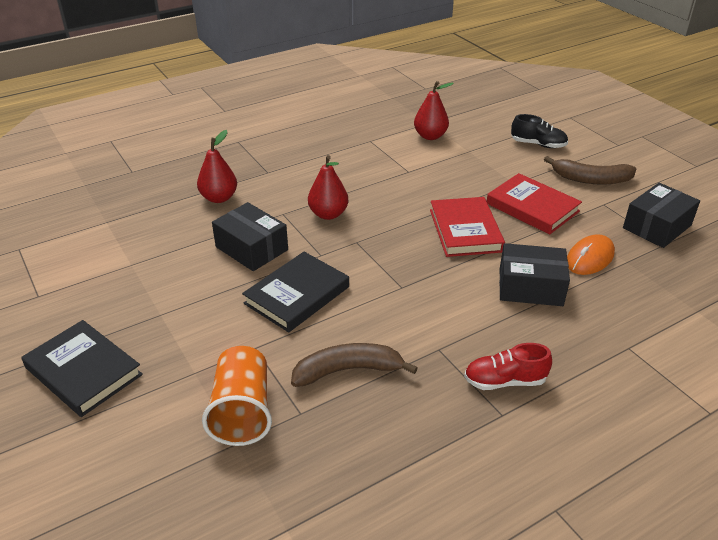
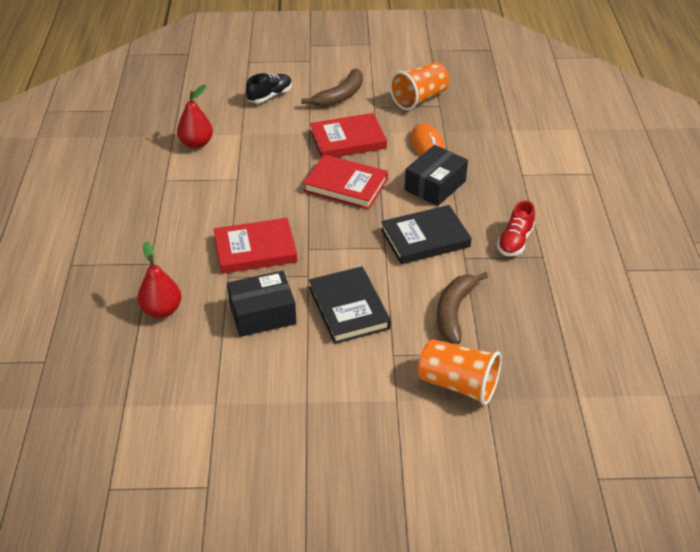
camera: 60 degrees left, 5 degrees up
(83, 371) = (345, 473): black book -> black book (425, 238)
(328, 214) = (255, 249): red pear -> red book
(657, 227) = (419, 98): black box -> orange cup

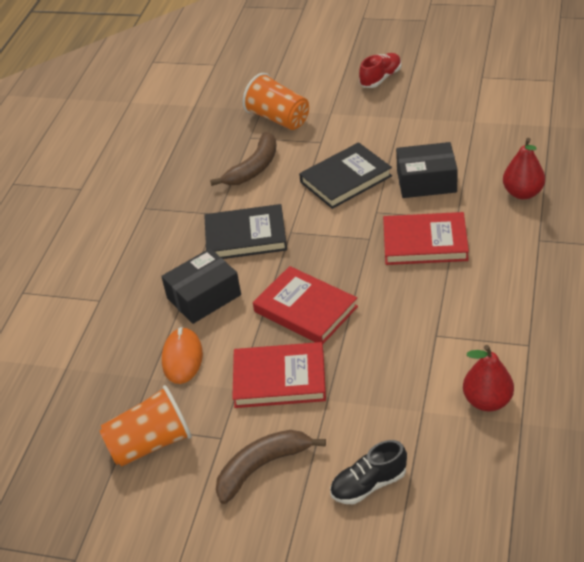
camera: 160 degrees left, 0 degrees up
(349, 308) = (345, 179): black book -> black book turned 60 degrees clockwise
(515, 241) = (160, 224): red shoe -> red shoe (381, 78)

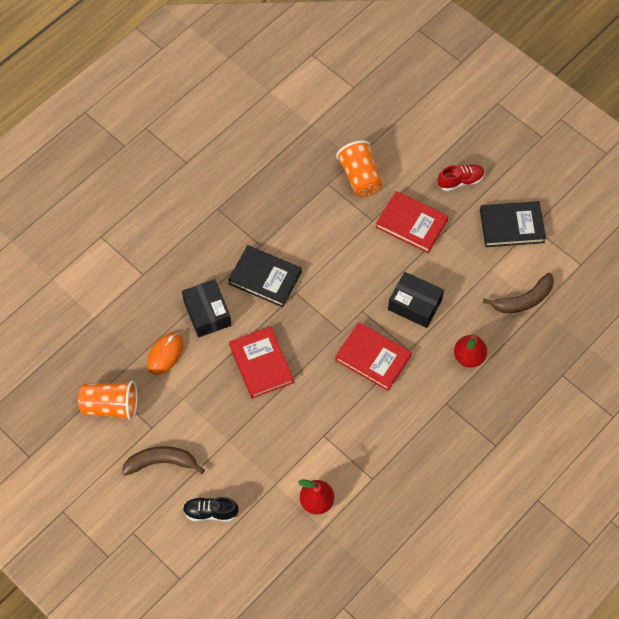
camera: 25 degrees right, 20 degrees up
(204, 297) = (207, 313): black box -> black box turned 75 degrees clockwise
(254, 168) = (311, 217): brown banana -> brown banana (523, 300)
(279, 379) = (211, 407): red book -> red book (411, 224)
(345, 179) = (363, 267): black book -> black book (511, 226)

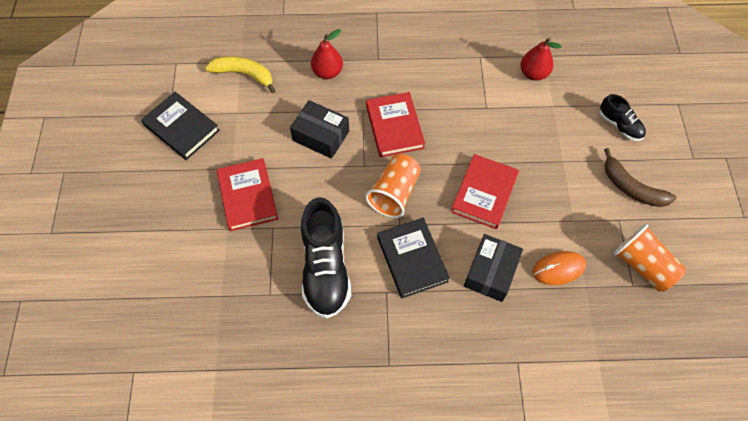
camera: 135 degrees left, 0 degrees up
(312, 226) = (325, 268): none -> black shoe
(360, 177) = (237, 274): orange cup -> orange cup (394, 193)
(414, 305) = (321, 136): black box -> black box turned 45 degrees counterclockwise
(460, 181) = (168, 195): red shoe -> none
(523, 300) = (244, 74): brown banana -> yellow banana

